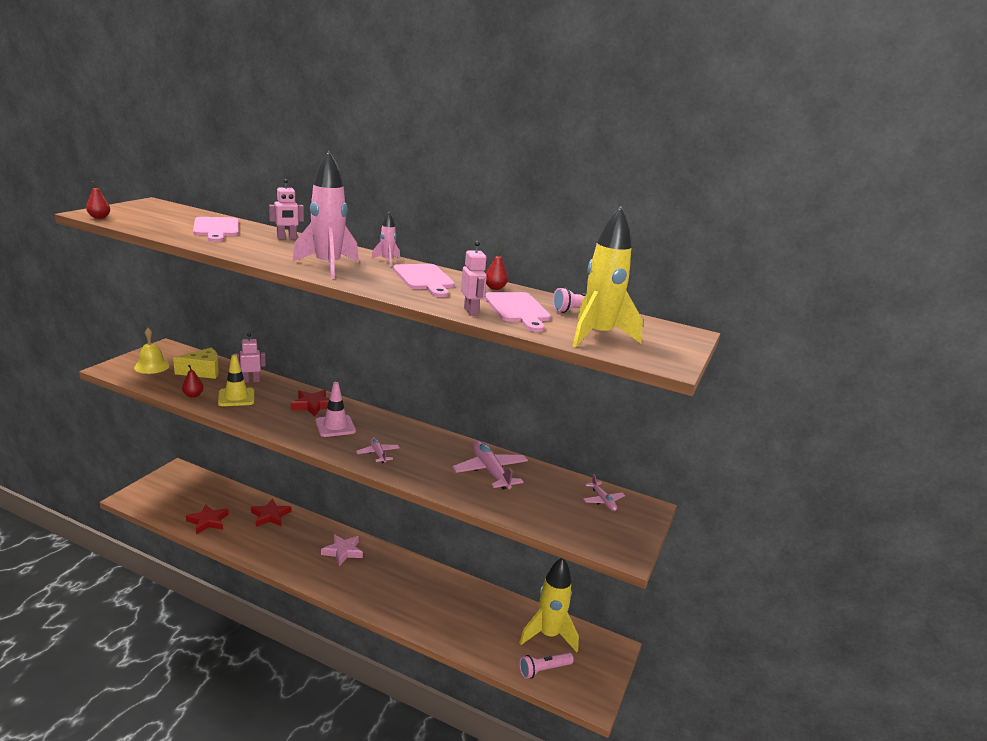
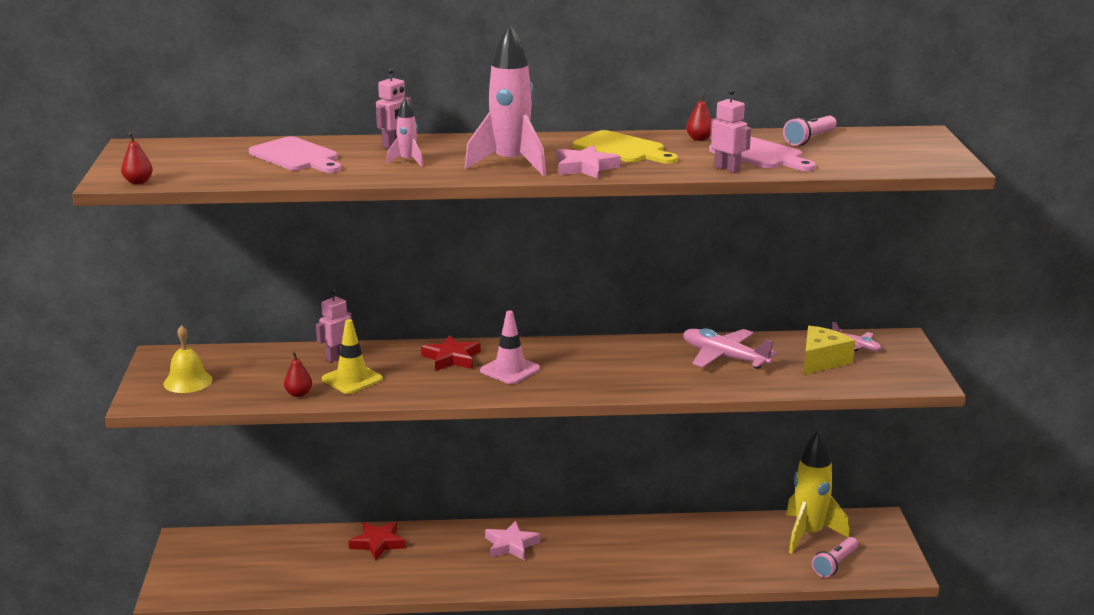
camera: 25 degrees left, 0 degrees up
(203, 371) = (261, 366): yellow cheese -> yellow cheese (821, 361)
(208, 521) = (309, 577): red star -> none
(371, 282) = (585, 167): none -> pink star
(378, 453) = (594, 380): pink plane -> none
(387, 261) = (548, 141): pink rocket -> pink rocket (408, 161)
(424, 279) = (622, 149): pink cutting board -> yellow cutting board
(598, 336) = (864, 159): yellow rocket -> none

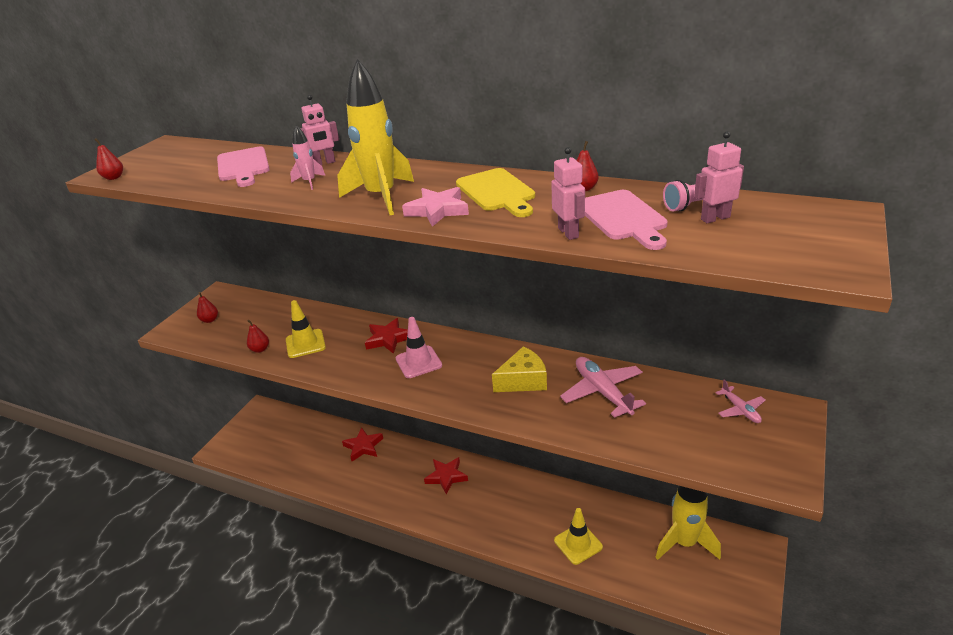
camera: 30 degrees right, 10 degrees up
(188, 381) = (210, 320): yellow bell -> red pear
(337, 357) = (316, 319): pink robot -> pink robot (715, 218)
(510, 164) = (381, 197): pink rocket -> yellow rocket
(511, 545) = (446, 477): pink star -> red star
(705, 562) = (578, 543): none -> yellow traffic cone
(821, 361) = (692, 420): yellow cheese -> yellow cheese (523, 381)
(835, 564) = (689, 586): pink flashlight -> none

